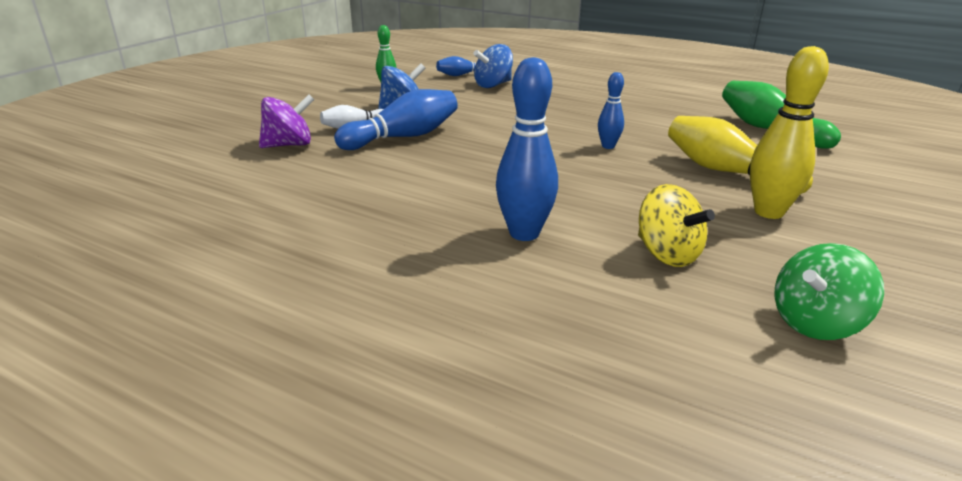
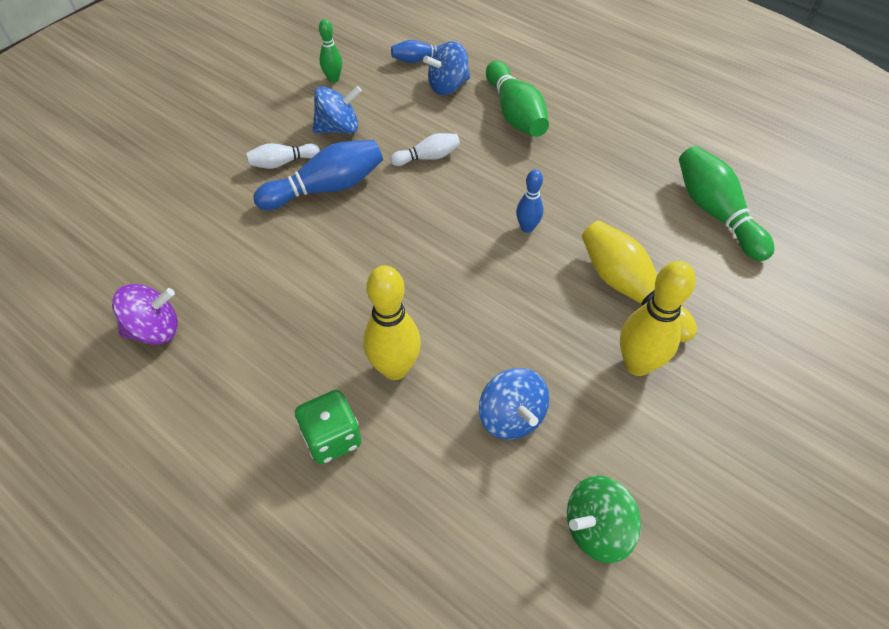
camera: 10 degrees right, 25 degrees up
(289, 145) = (214, 191): purple spinning top -> purple spinning top (155, 329)
(476, 286) = (332, 438): none -> green dice
(493, 117) = (428, 157): none -> white bowling pin
(524, 233) = (395, 368): blue bowling pin -> yellow bowling pin
(560, 94) = (515, 113): none -> green bowling pin
(667, 254) = (511, 417): yellow spinning top -> blue spinning top

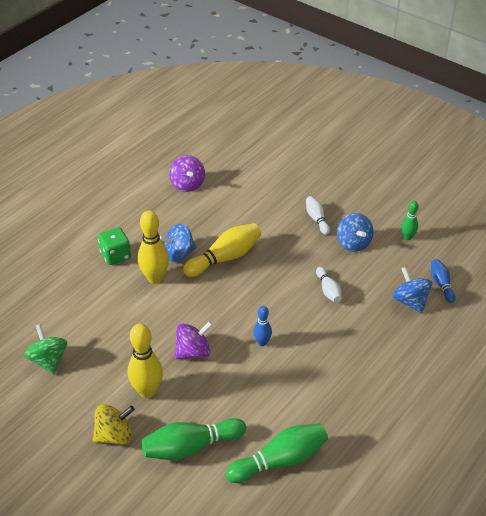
camera: 90 degrees right, 10 degrees down
(326, 188) = (295, 241): blue bowling pin -> none
(511, 417) = (118, 327): blue spinning top -> blue spinning top (179, 254)
(515, 113) = (383, 341): green bowling pin -> green bowling pin (191, 447)
(552, 308) = (193, 352): none -> purple spinning top
(629, 290) = (206, 394): yellow bowling pin -> yellow bowling pin (225, 258)
(728, 403) = (114, 435): none -> yellow spinning top

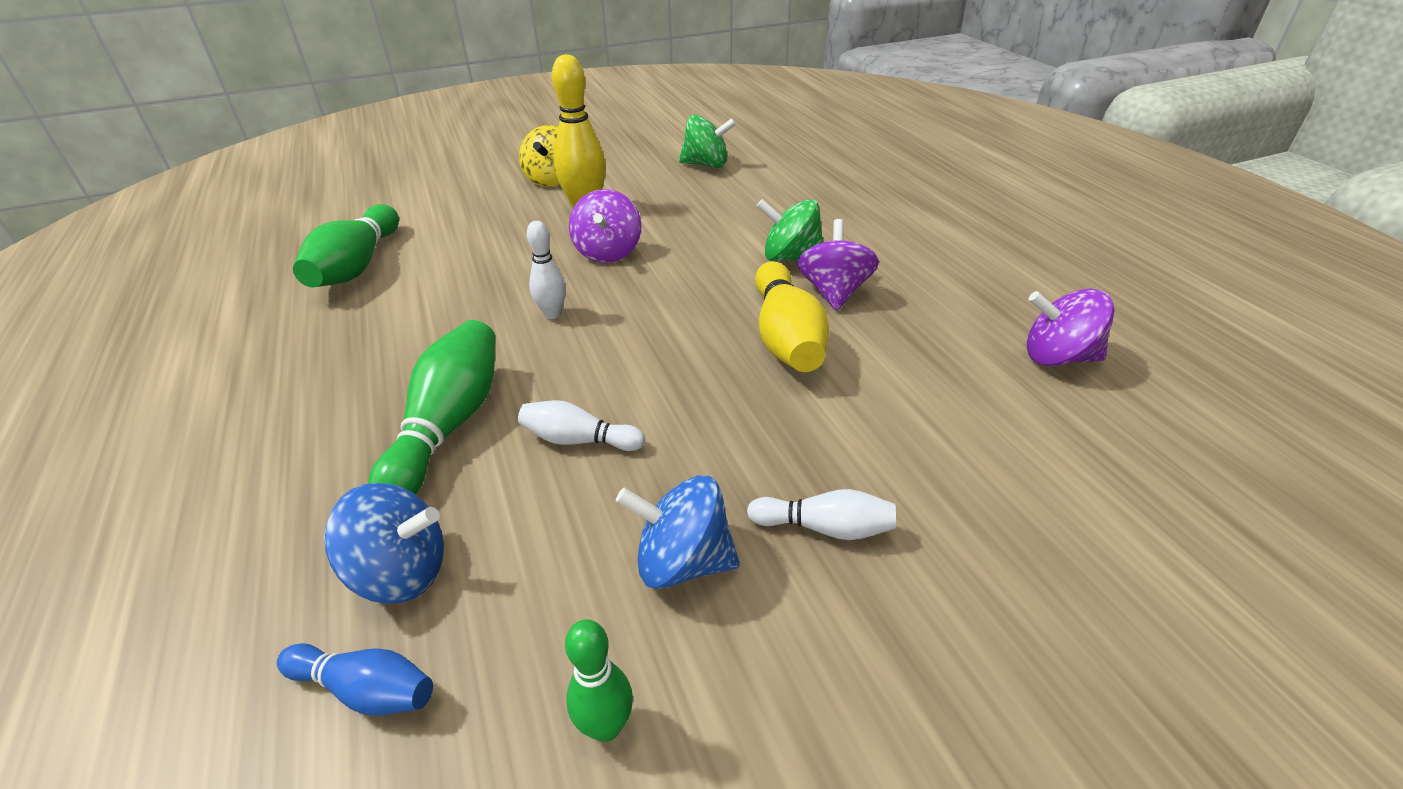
camera: 120 degrees right, 5 degrees down
(115, 255) = (871, 237): green dice -> none
(155, 278) = (790, 258): yellow bowling pin -> green spinning top
(179, 254) = (834, 292): blue spinning top -> purple spinning top
(191, 447) = (471, 215): green bowling pin -> green bowling pin (449, 425)
(262, 342) = (552, 314): blue bowling pin -> white bowling pin

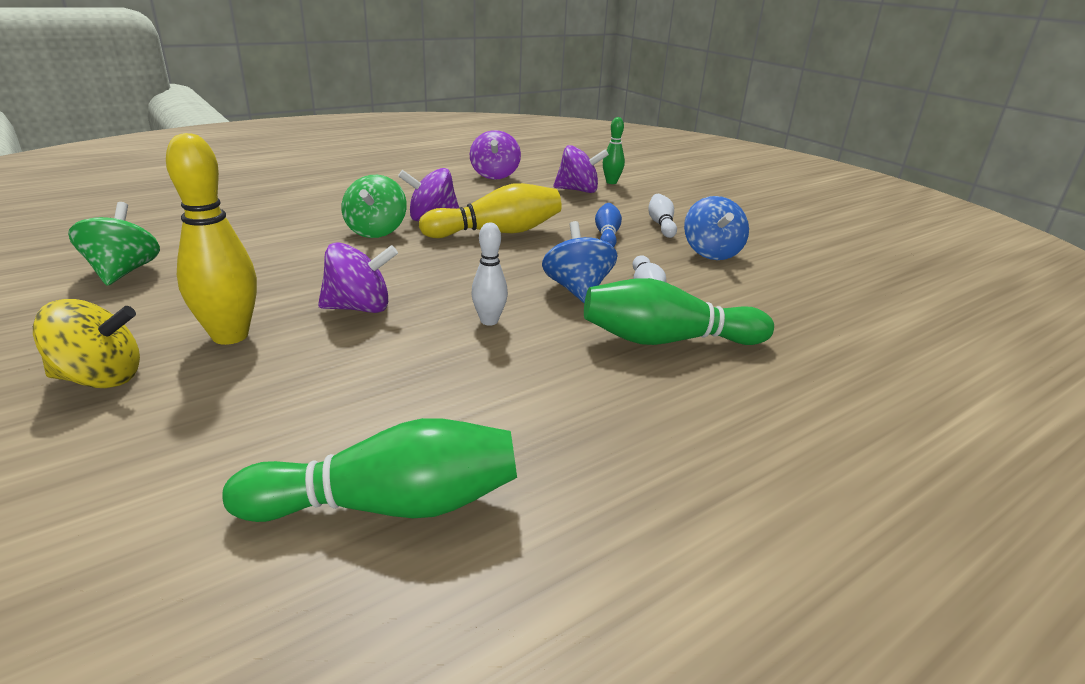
camera: 105 degrees left, 10 degrees down
(366, 689) = (864, 318): blue bowling pin -> blue bowling pin (607, 235)
(401, 572) = (797, 326): blue spinning top -> blue spinning top (577, 290)
(606, 726) = (807, 262): green bowling pin -> green bowling pin (611, 182)
(1006, 448) = (578, 190): none -> purple spinning top

